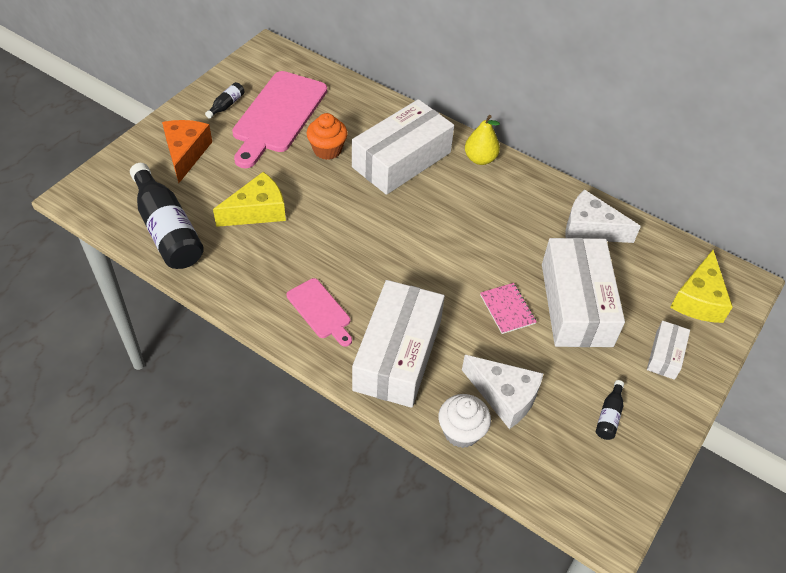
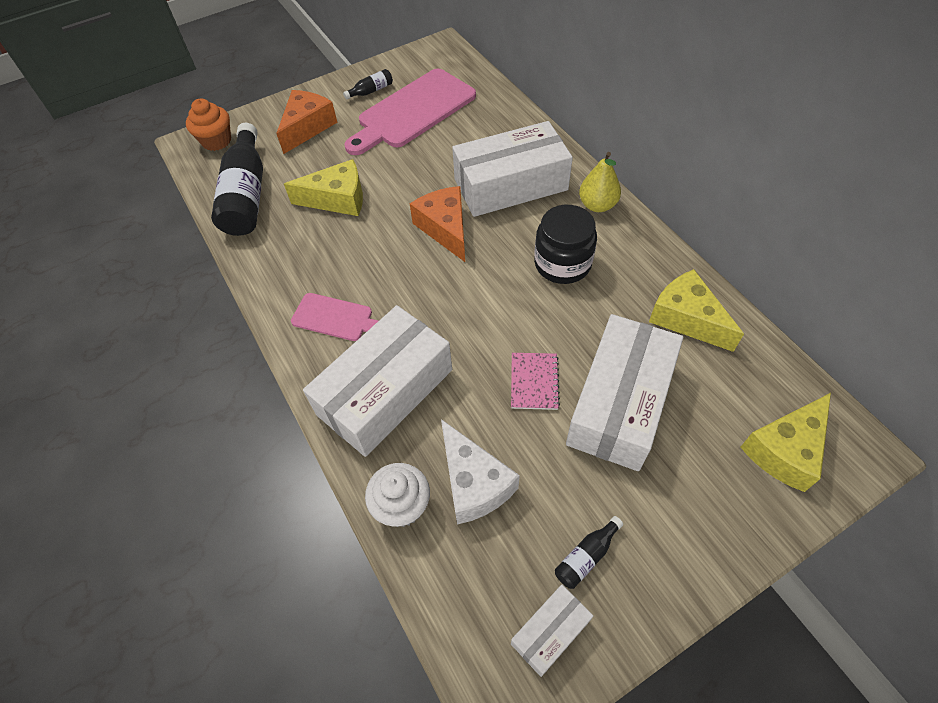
camera: 30 degrees right, 5 degrees up
(320, 311) = (335, 318): pink cutting board -> pink cutting board turned 60 degrees counterclockwise
(327, 150) = (440, 156): orange cupcake -> orange cupcake (216, 141)
(368, 211) = (445, 228): none -> orange cheese
(478, 213) = (562, 263): none -> black jar
(590, 228) = (686, 318): white cheese -> yellow cheese
(665, 355) = (701, 506): white box -> white box (550, 632)

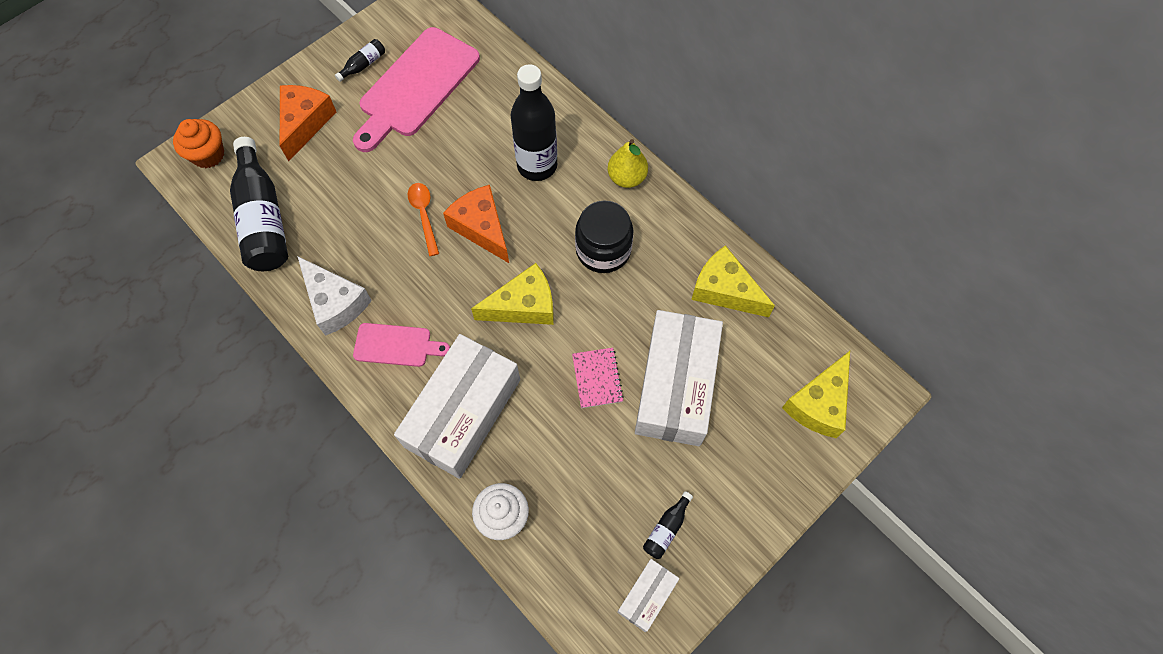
camera: 15 degrees left, 10 degrees up
(337, 199) = (362, 209): yellow cheese -> yellow cheese (524, 306)
(393, 211) = (424, 215): none -> orange spoon
(473, 483) = (561, 484): white cheese -> white cheese (335, 302)
(510, 184) = (537, 165): white box -> black bottle

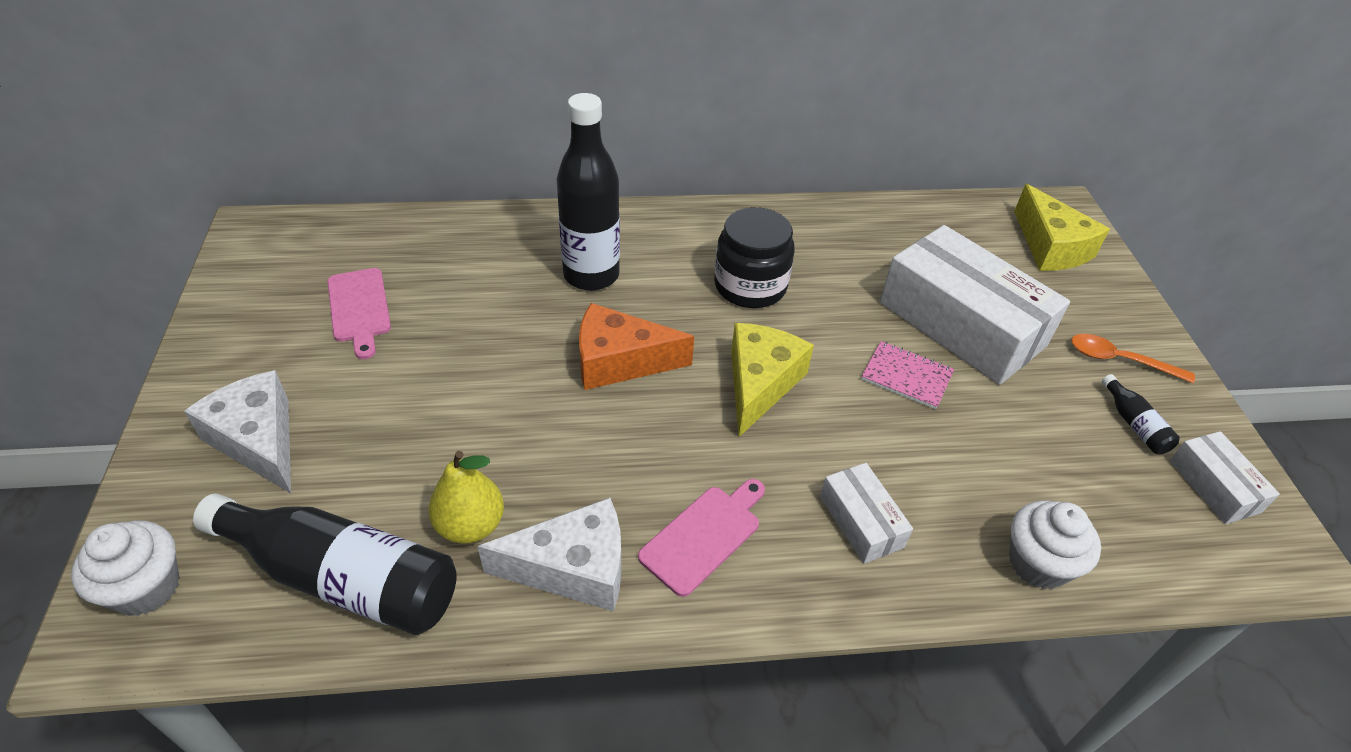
camera: 55 degrees left, 20 degrees down
(208, 155) = (146, 587): orange cupcake -> white cupcake
(305, 123) = (258, 440): orange cheese -> white cheese
(363, 65) = (260, 336): black bottle -> none
(416, 86) = (359, 308): pink cutting board -> pink cutting board, size x0.52
(424, 215) = (544, 401): orange spoon -> orange spoon (1119, 360)
(463, 413) = (861, 521): white box -> white box, size x0.47
(627, 178) = (682, 225): yellow pear -> yellow pear (470, 525)
(724, 290) = (877, 235): yellow cheese -> none

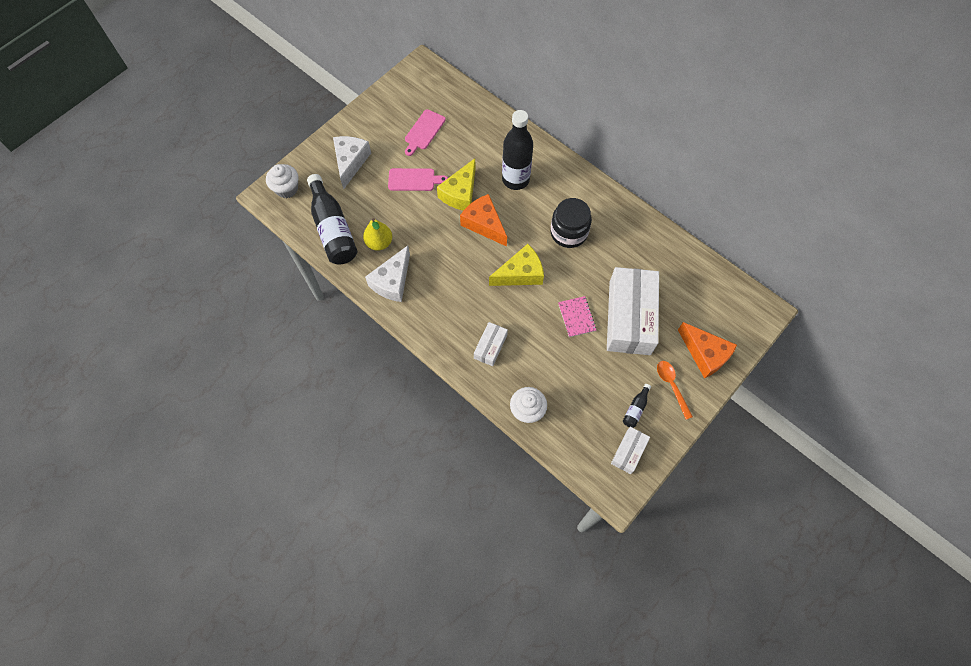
camera: 50 degrees right, 20 degrees up
(573, 568) = (392, 281): white cheese -> white cheese turned 75 degrees clockwise
(704, 536) = (438, 306): pink cutting board -> pink cutting board (414, 180)
(1050, 247) = (725, 321): yellow cheese -> yellow cheese (460, 193)
(1089, 296) = (705, 354): none -> orange cheese

